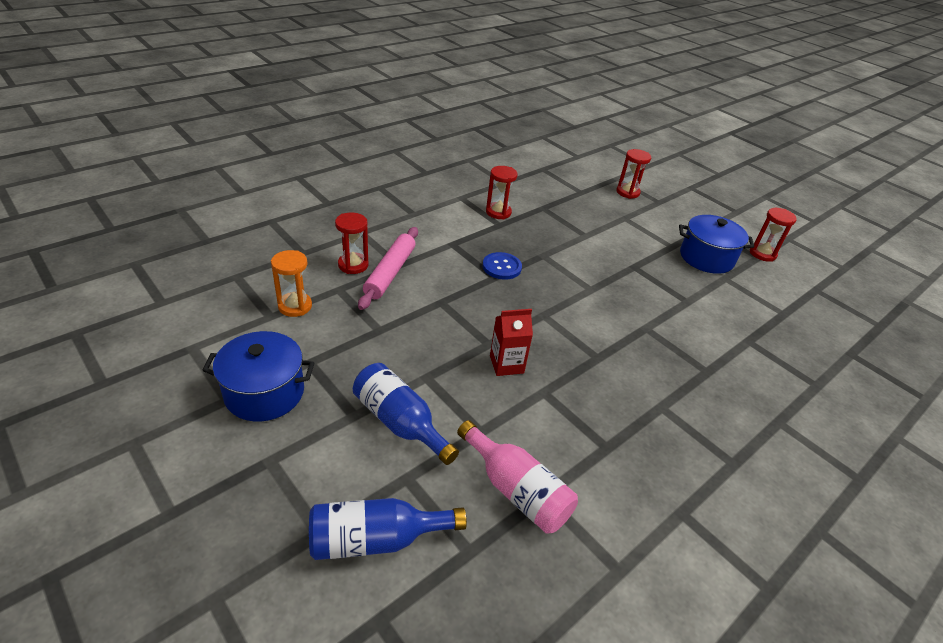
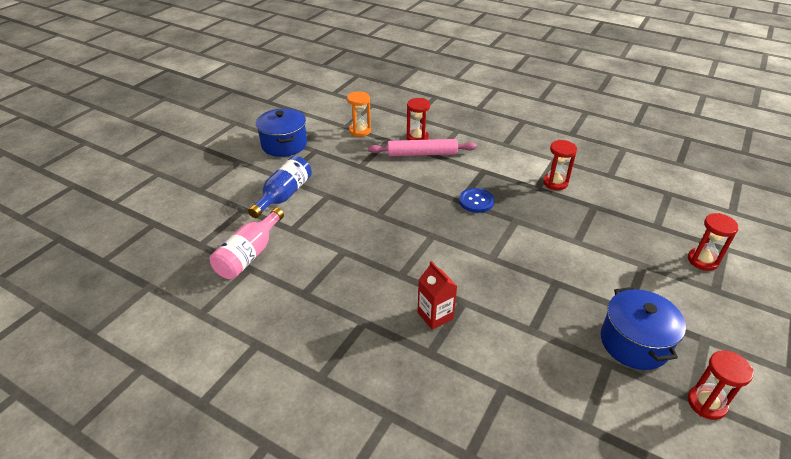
camera: 75 degrees right, 0 degrees up
(376, 539) = (199, 209): blue bottle -> none
(506, 364) = (361, 227): red carton -> red carton (435, 315)

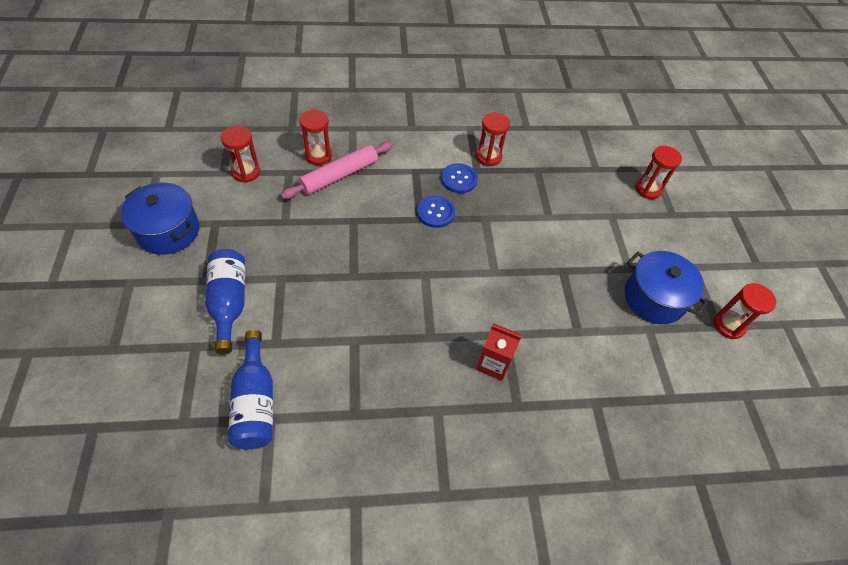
camera: 40 degrees left, 15 degrees up
(249, 255) = (255, 402): pink bottle -> blue bottle
(360, 131) = (246, 172): orange hourglass -> red hourglass
(515, 188) = (459, 179): none -> blue button

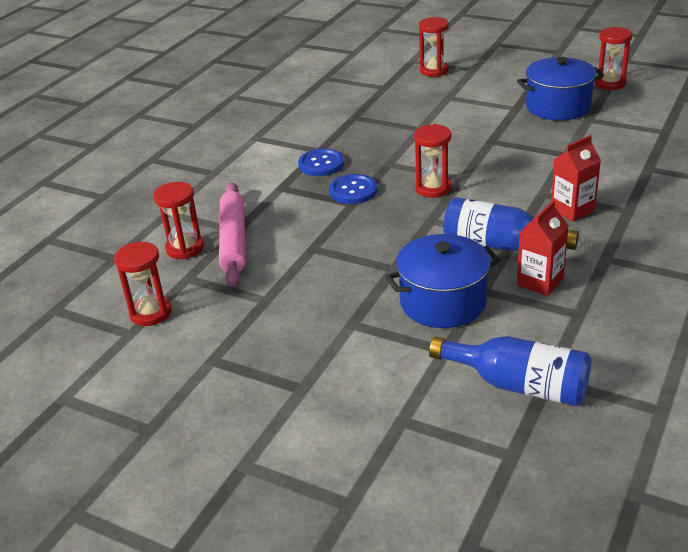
camera: 50 degrees left, 20 degrees down
(168, 231) = (186, 407): blue pot -> blue pot (443, 302)
(229, 303) = (356, 375): blue bottle -> blue bottle (499, 245)
(382, 374) = (540, 282): none -> red carton
(488, 157) = (308, 138): red hourglass -> red hourglass (433, 188)

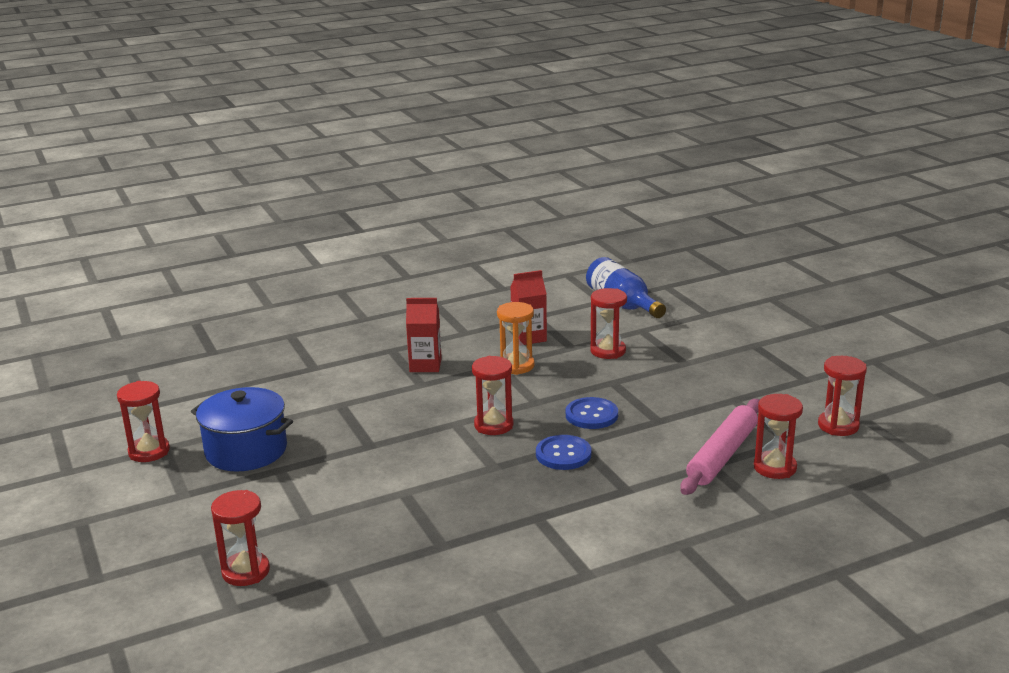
camera: 145 degrees left, 10 degrees down
(321, 164) = (557, 498): blue button -> blue button (591, 415)
(443, 302) = (608, 351): blue pot -> red hourglass
(499, 245) = (516, 366): blue bottle -> orange hourglass

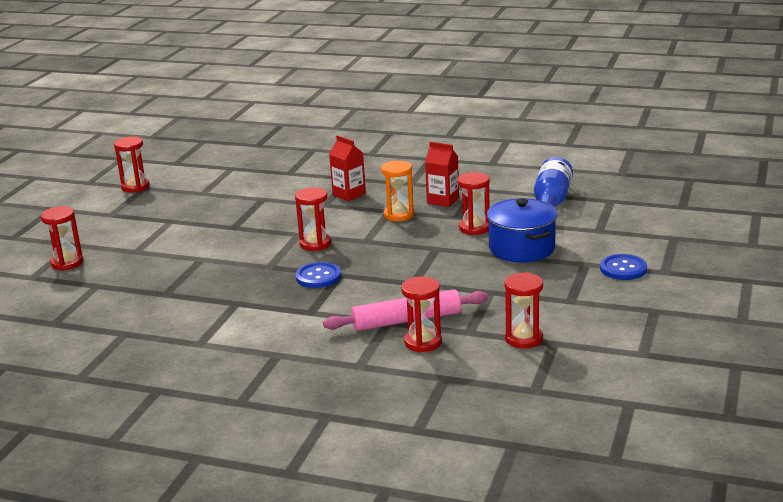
camera: 45 degrees right, 0 degrees up
(246, 450) = (175, 204): blue pot -> blue pot (522, 248)
(591, 415) = (381, 262): blue button -> blue button (623, 269)

